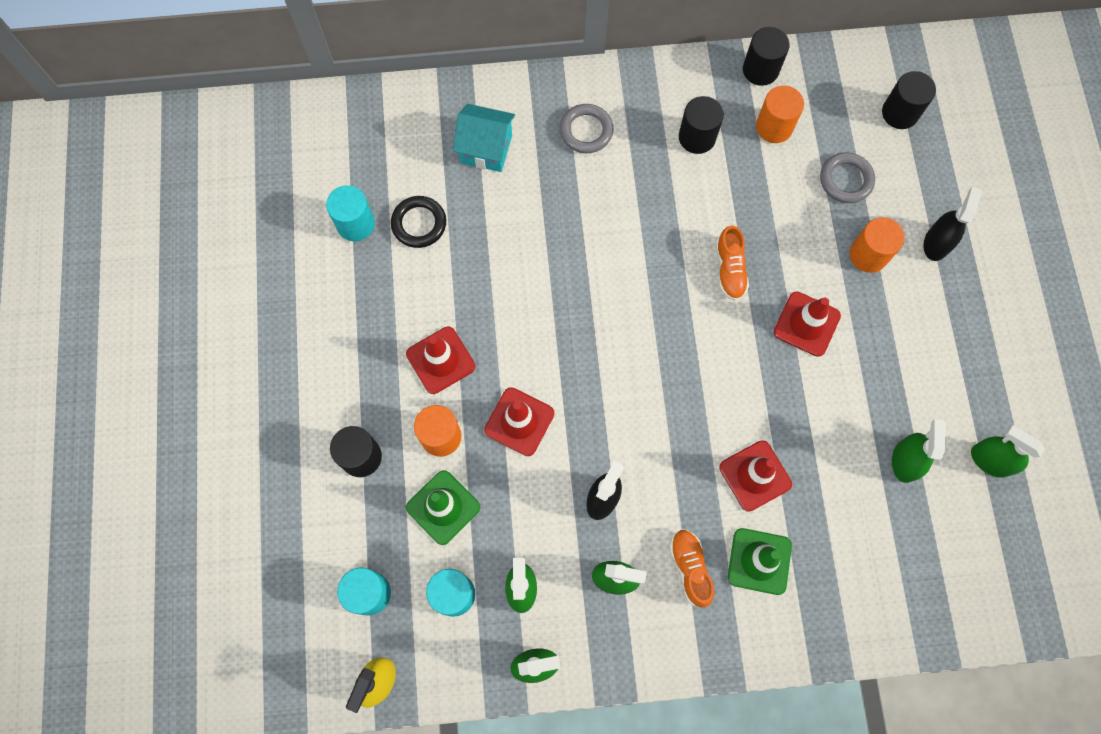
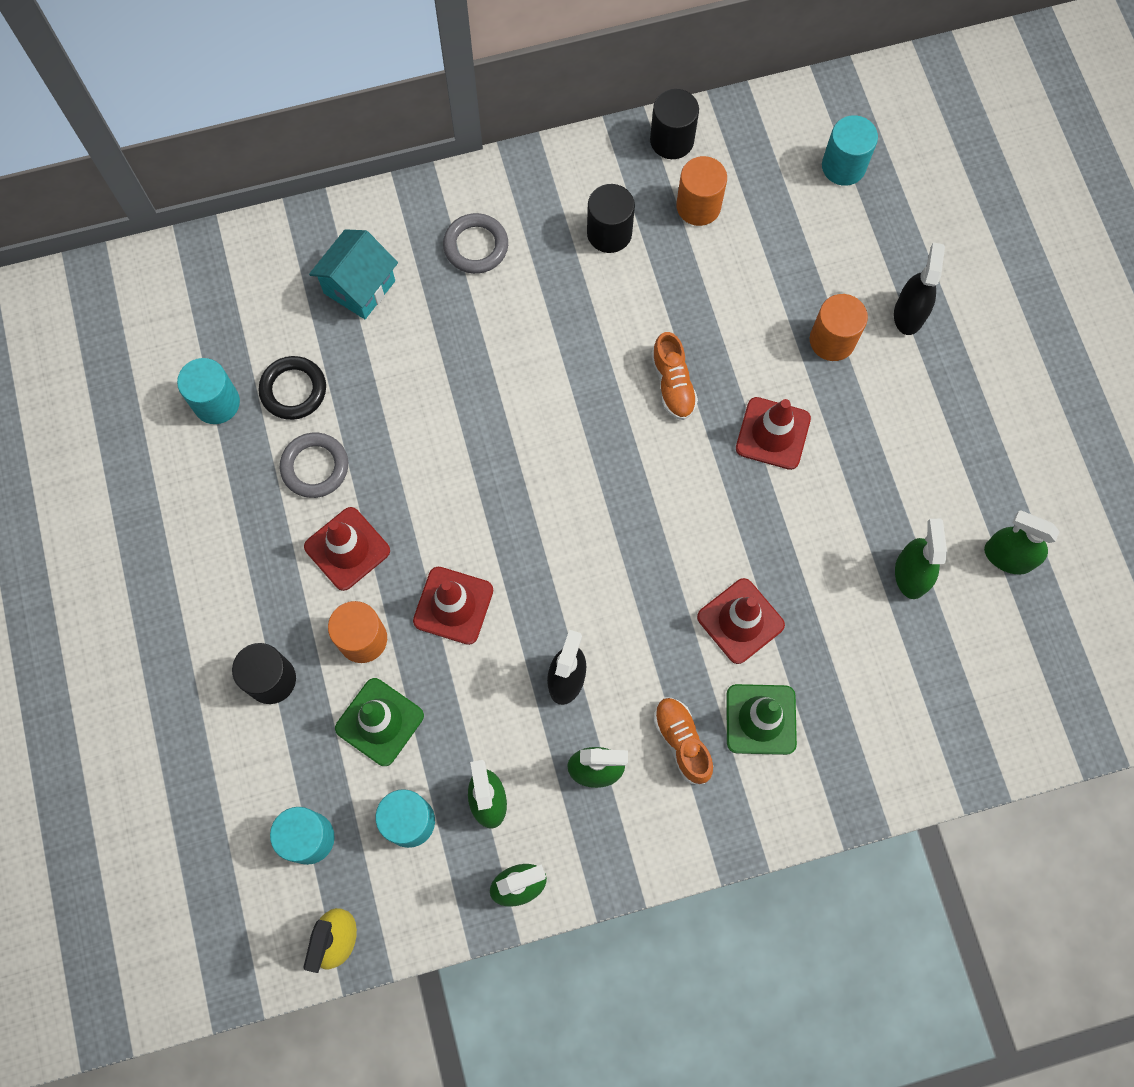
camera: 10 degrees left, 0 degrees up
(486, 149) = (359, 287): turquoise house -> turquoise house turned 60 degrees counterclockwise
(846, 180) = (792, 256): grey ring -> grey ring (315, 467)
(900, 113) = (843, 166): black cylinder -> turquoise cylinder

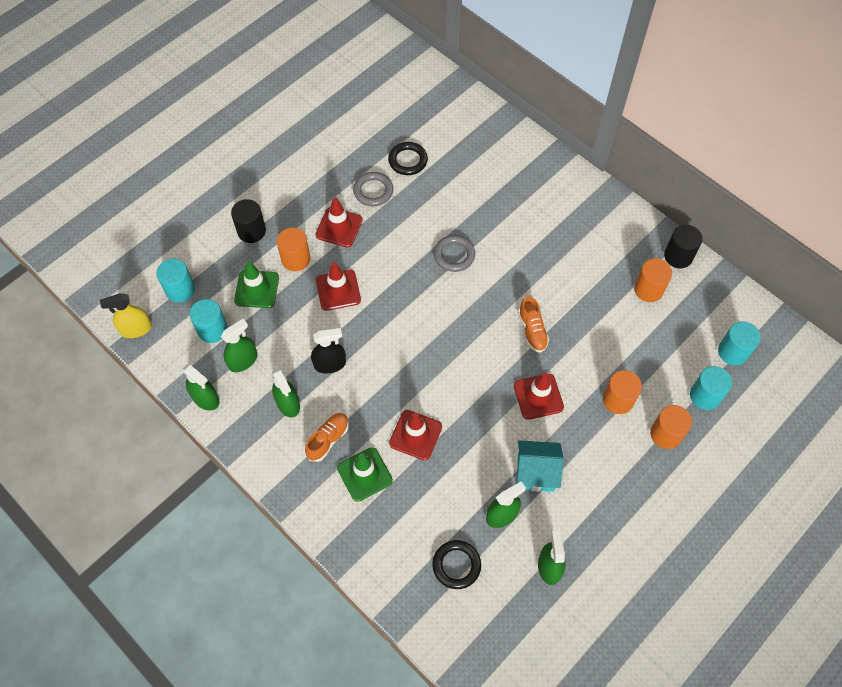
camera: 60 degrees right, 10 degrees down
(216, 403) = (379, 133): turquoise cylinder -> turquoise cylinder (705, 396)
(359, 287) = (483, 159): turquoise house -> turquoise house (535, 473)
(476, 246) = (544, 197): grey ring -> grey ring (454, 255)
(609, 233) = (598, 254): black cylinder -> none
(673, 384) = (532, 330): orange shoe -> orange shoe turned 60 degrees counterclockwise
(909, 314) = (665, 434): black spray bottle -> orange cylinder
(948, 669) = (456, 565): none -> black ring

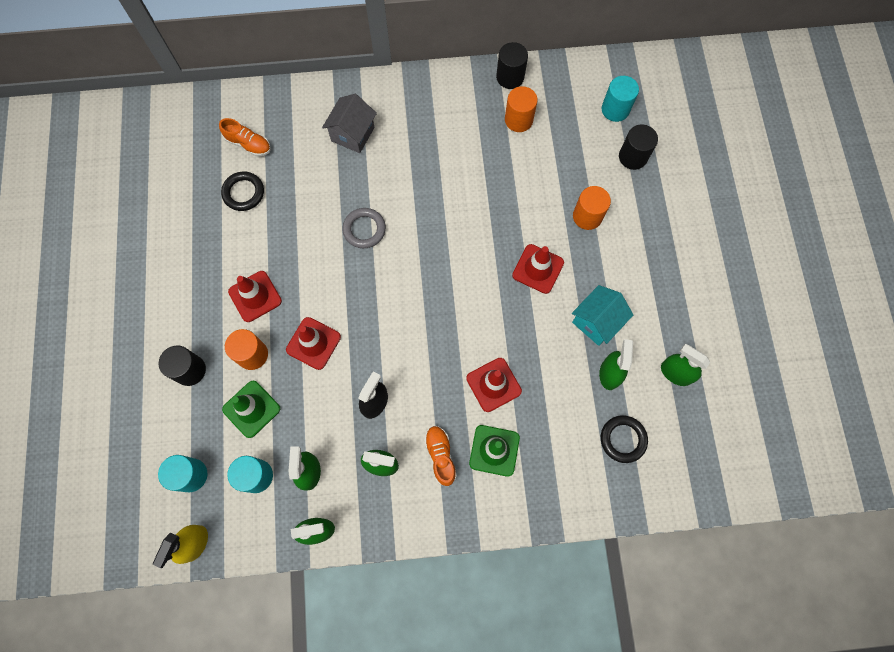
camera: 50 degrees left, 10 degrees up
(373, 191) = (246, 242): grey ring -> none
(520, 190) = (352, 134): none -> grey house
(532, 330) = (480, 227): orange shoe -> orange shoe (248, 144)
(665, 434) = (640, 208): orange cylinder -> none
(705, 396) = (633, 157): turquoise cylinder -> black cylinder

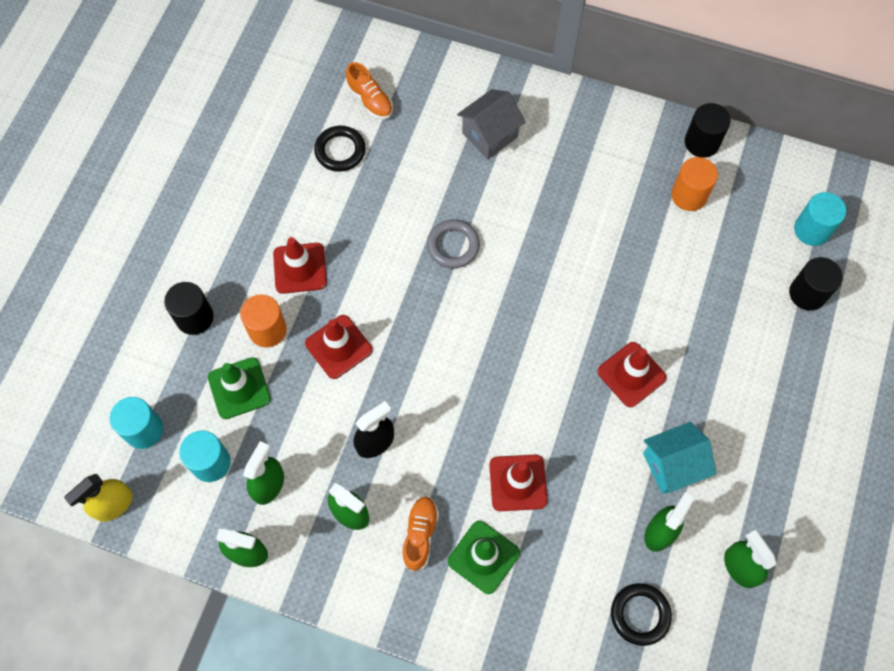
camera: 25 degrees right, 5 degrees down
(587, 216) = (719, 339): orange cylinder -> none

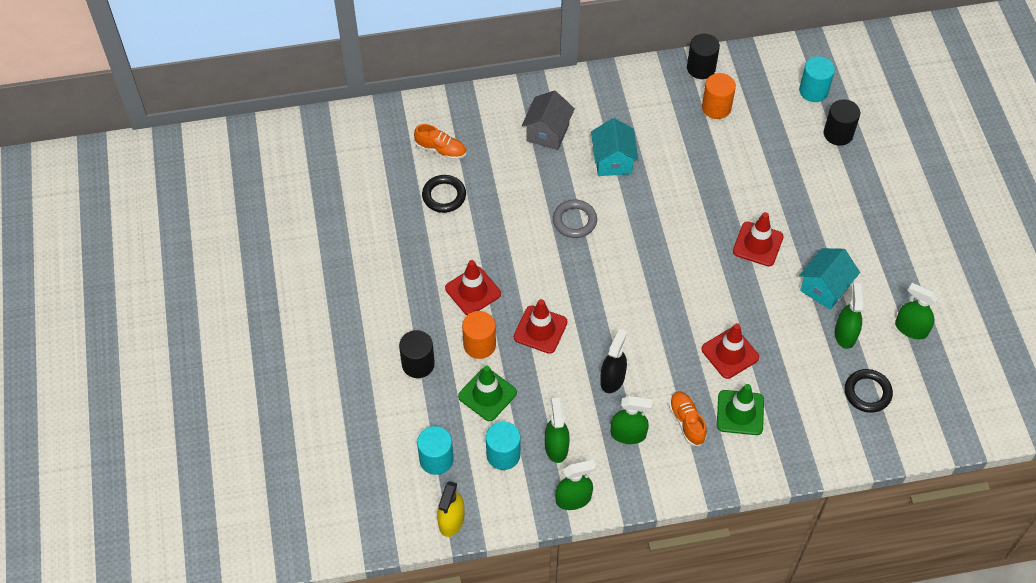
camera: 30 degrees left, 10 degrees down
(537, 200) = (613, 161): none -> turquoise house

